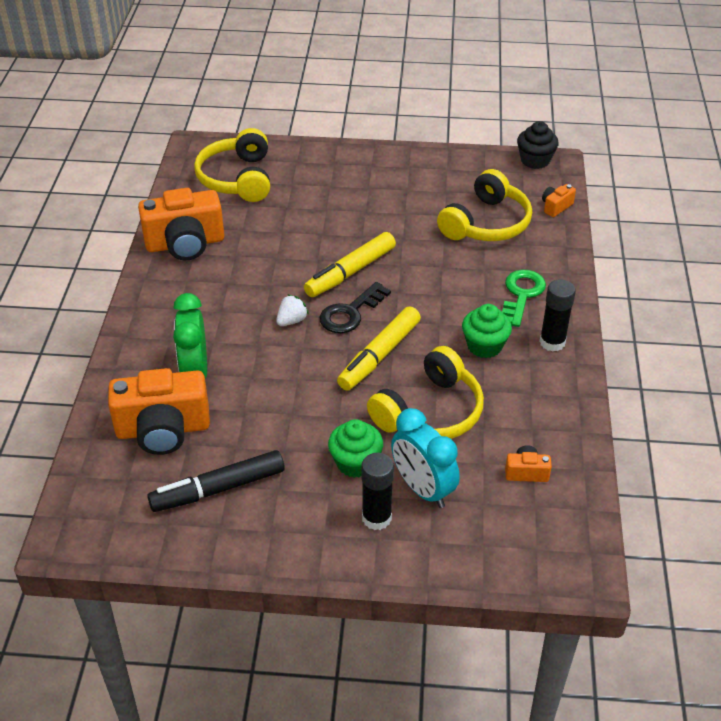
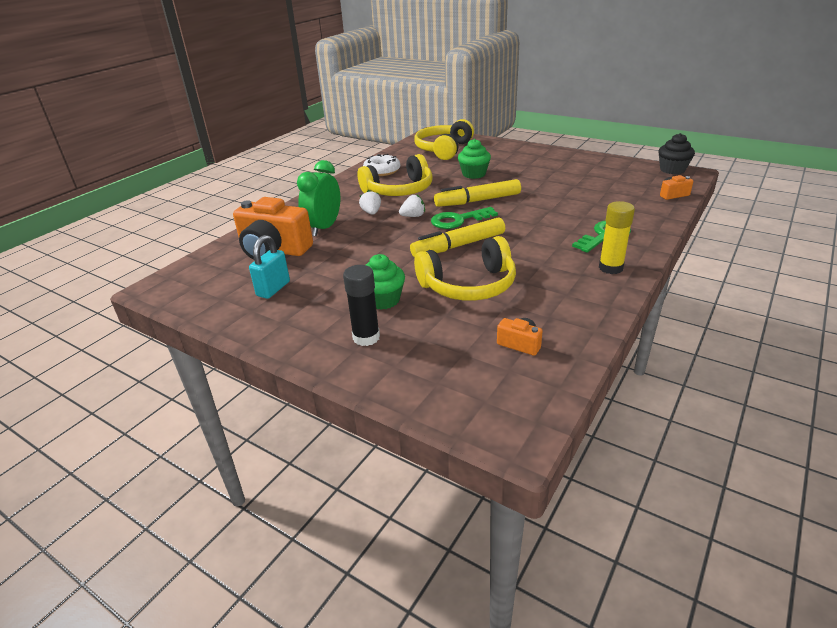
camera: 30 degrees right, 10 degrees down
(185, 244) = (382, 171): orange camera -> white donut
(218, 489) = (273, 289): black marker -> turquoise padlock
(234, 328) = (371, 212): none -> white strawberry
(350, 313) = (458, 220): black key -> green key
(422, 489) = (420, 330): turquoise clock -> none
(484, 346) = (548, 258): green cupcake -> green cupcake (474, 174)
(486, 223) = (605, 194): yellow headphones -> yellow headphones (399, 190)
(552, 342) = (610, 268): black glue stick -> yellow glue stick

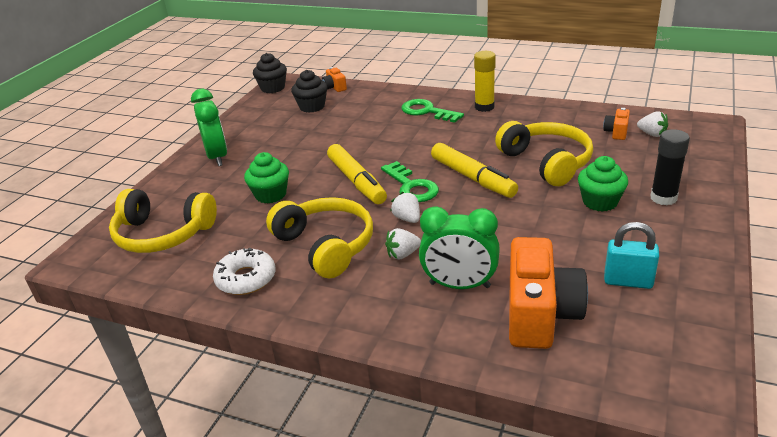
camera: 100 degrees left, 0 degrees up
(505, 370) = (652, 134): none -> white strawberry
(538, 157) = (217, 157): none -> green clock
(626, 185) = (312, 106): none -> black cupcake

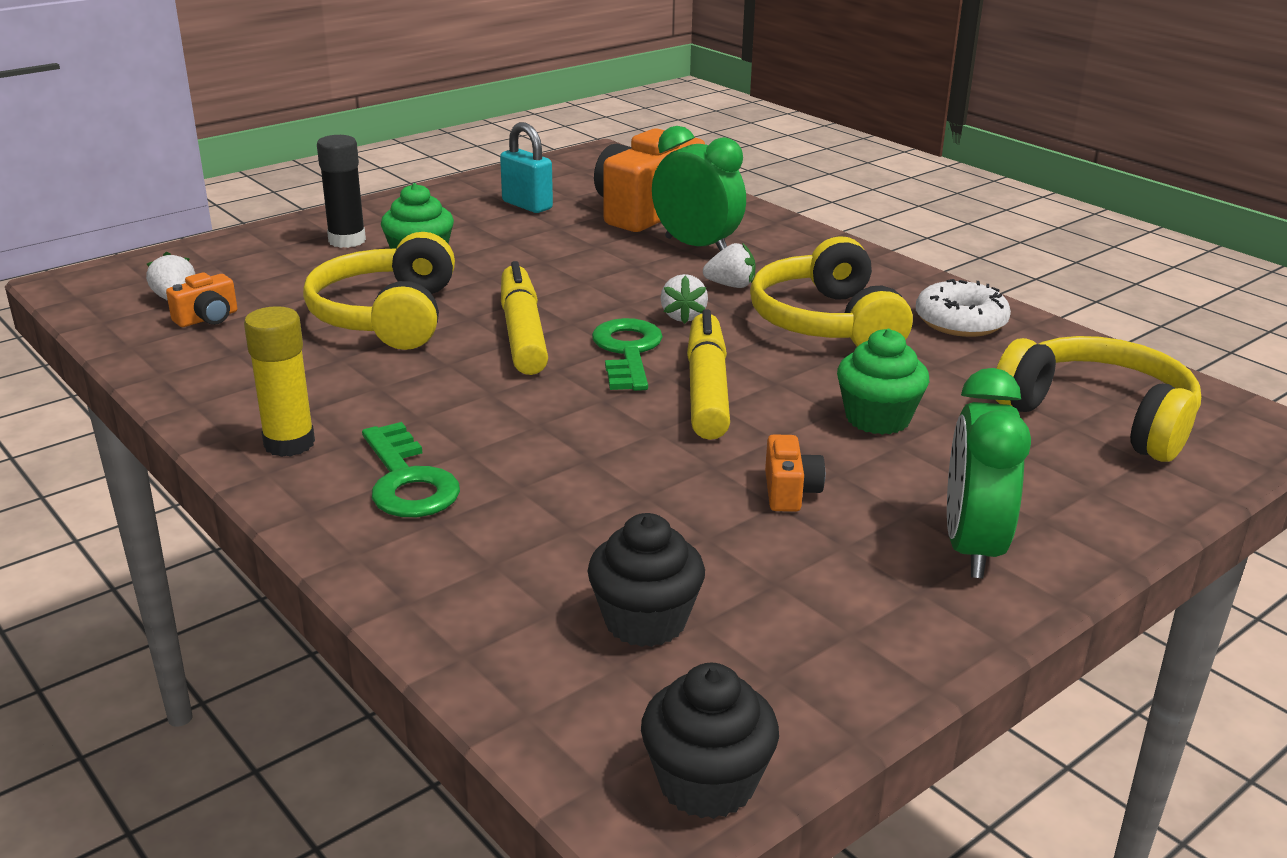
camera: 155 degrees left, 5 degrees down
(334, 87) = (516, 678): orange camera -> orange camera (790, 492)

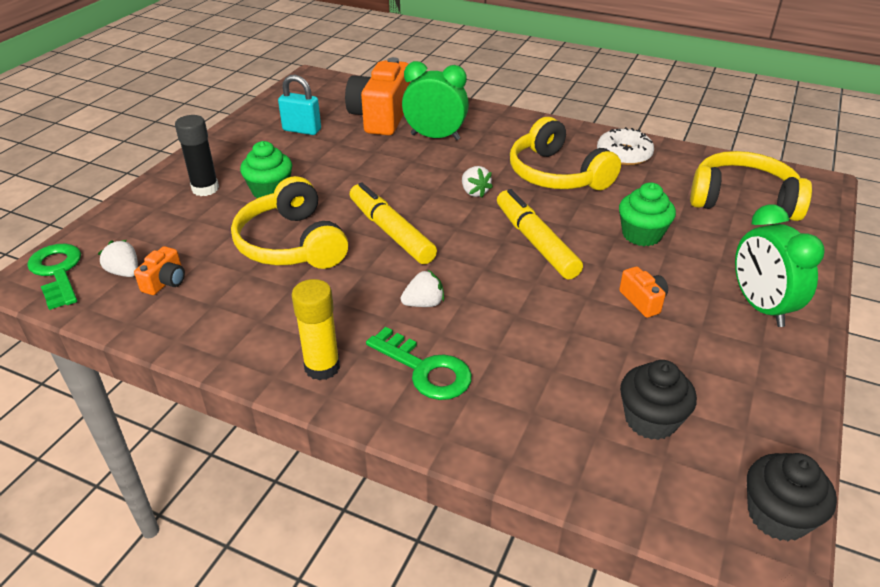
camera: 25 degrees left, 10 degrees up
(628, 352) = (467, 228): green key -> green key (57, 272)
(731, 285) = (481, 161): white strawberry -> white strawberry (424, 303)

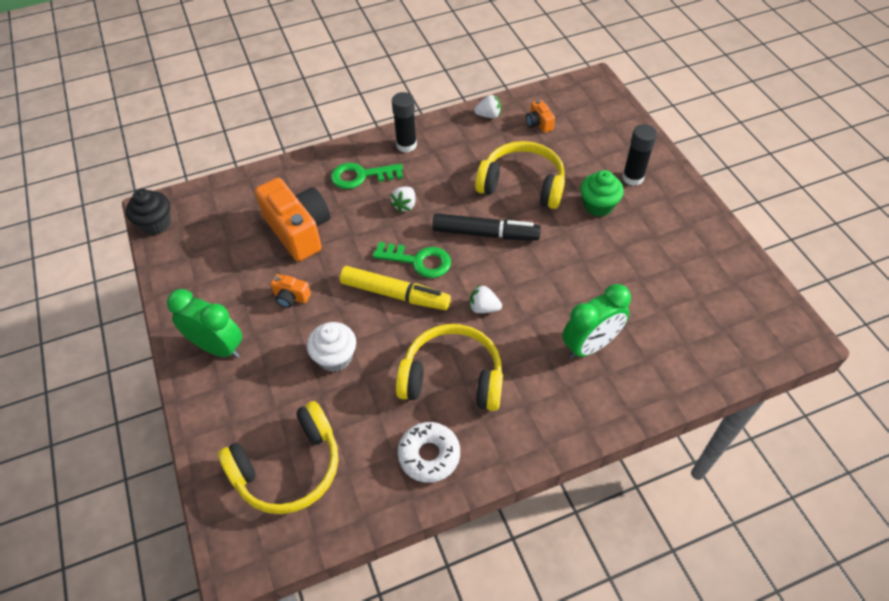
camera: 135 degrees right, 15 degrees up
(57, 272) = (591, 92): green key -> green key (418, 261)
(125, 272) = (565, 113): white strawberry -> white strawberry (488, 115)
(302, 130) = (683, 269): turquoise padlock -> none
(322, 367) = (406, 145): yellow glue stick -> black glue stick
(381, 117) = (662, 333): orange camera -> orange camera (299, 230)
(391, 232) = (485, 234): yellow marker -> black marker
(641, 235) = (335, 357): green cupcake -> white cupcake
(650, 420) = (236, 227): black cupcake -> none

